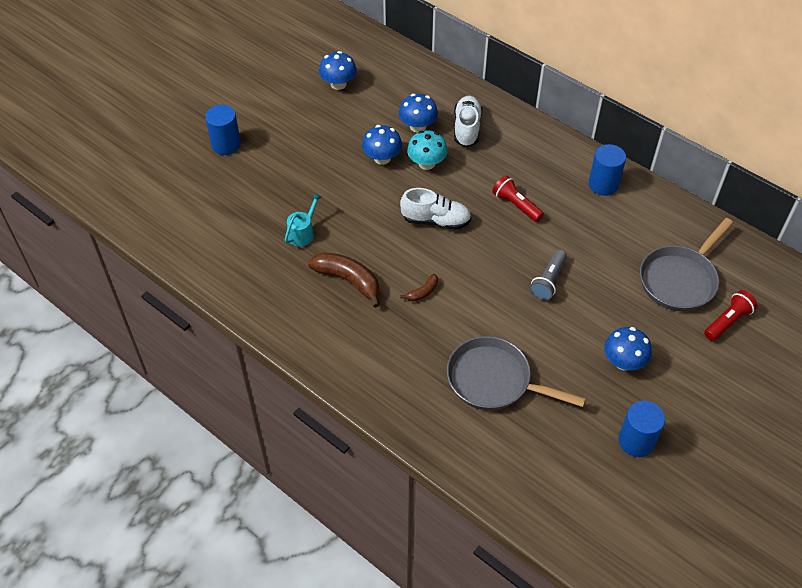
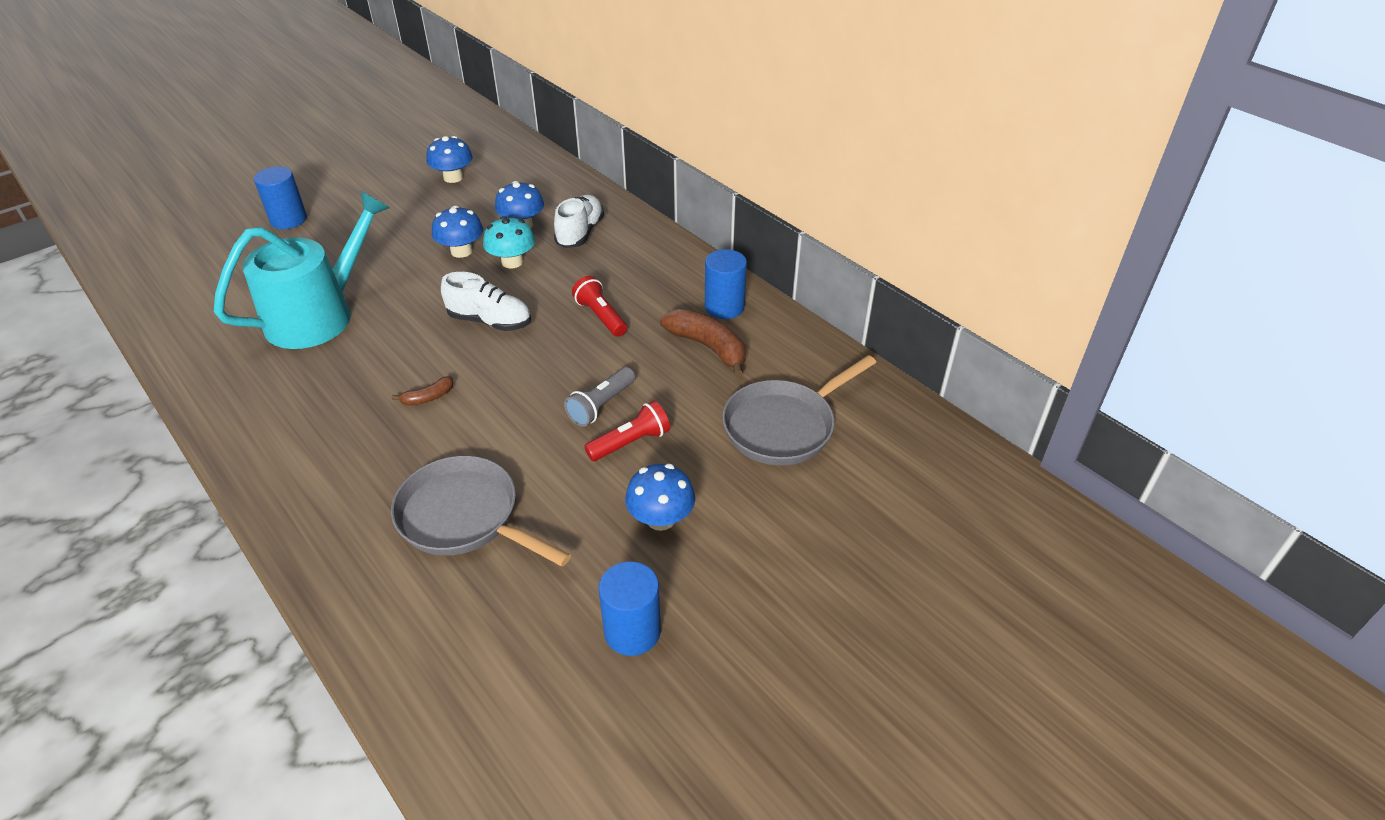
camera: 10 degrees right, 10 degrees down
(302, 233) = (318, 315): turquoise watering can -> turquoise watering can, size x2.43
(348, 280) = (341, 372): brown banana -> brown banana (708, 347)
(728, 321) = (834, 487): red flashlight -> red flashlight (631, 442)

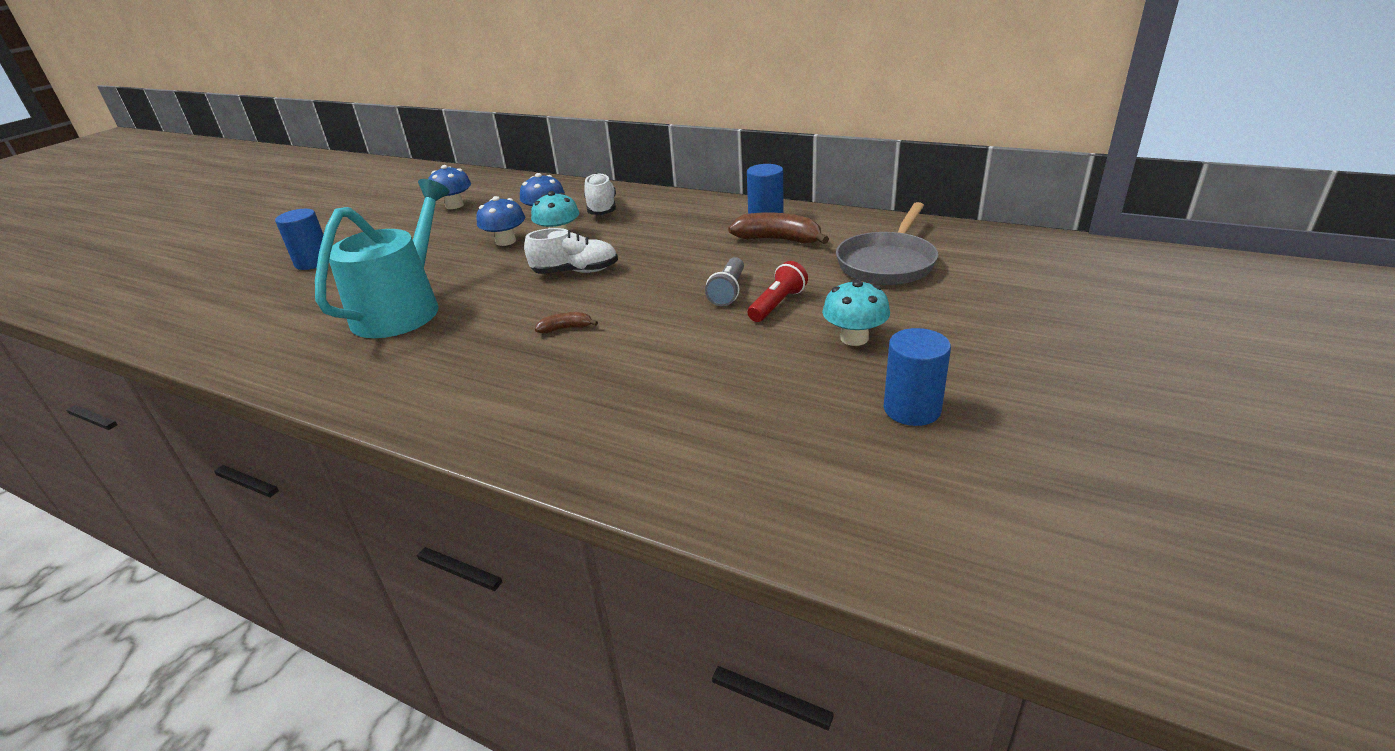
camera: 20 degrees left, 10 degrees down
(428, 397) = (565, 328): brown banana -> brown banana turned 135 degrees counterclockwise
(464, 517) = (681, 389): grey pan -> none
(600, 316) = (670, 246): red flashlight -> none
(661, 519) = (854, 338): blue mushroom -> turquoise mushroom

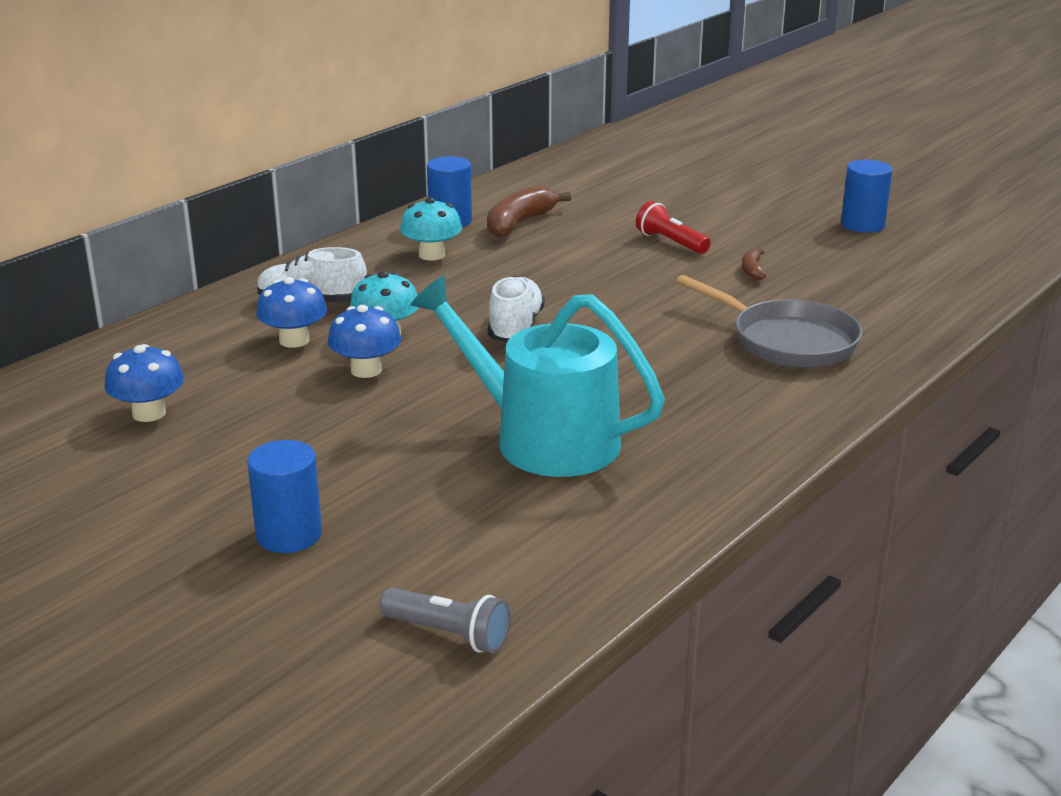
camera: 80 degrees left, 5 degrees down
(565, 328) = (662, 339): brown banana -> brown banana (752, 271)
(728, 292) = (629, 258): grey flashlight -> grey flashlight (449, 634)
(854, 338) = (750, 225): turquoise mushroom -> turquoise mushroom (431, 255)
(887, 263) = (616, 191): grey pan -> grey pan (787, 341)

